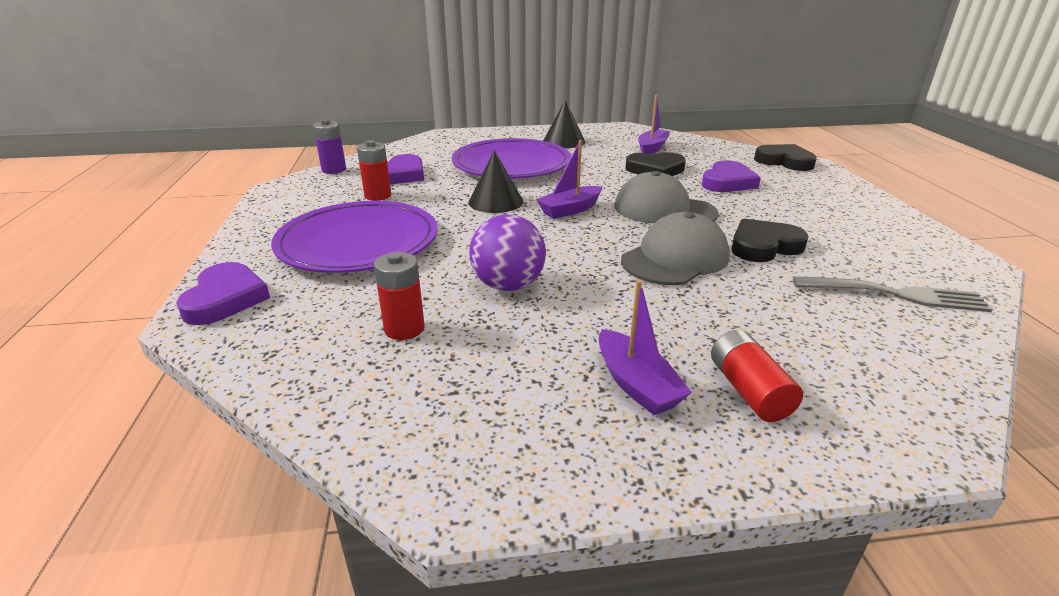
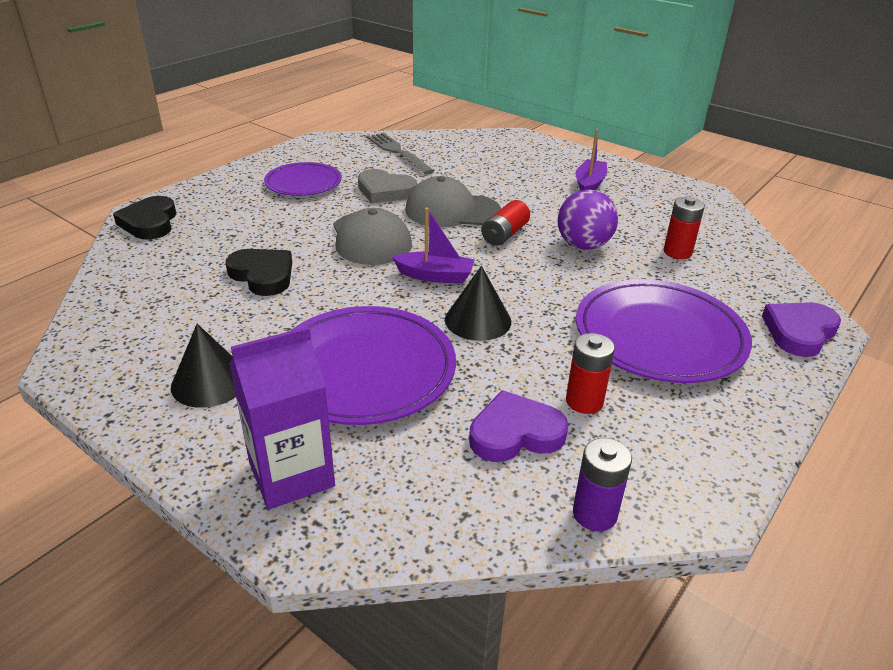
camera: 135 degrees left, 5 degrees up
(475, 139) = (291, 474): none -> purple carton
(652, 148) = (174, 304): purple boat -> none
(727, 182) = (256, 232): purple heart -> none
(749, 391) = (548, 165): red battery -> red battery (504, 234)
(764, 246) = (385, 191): black heart -> grey heart
(822, 219) = (303, 183): none -> purple plate

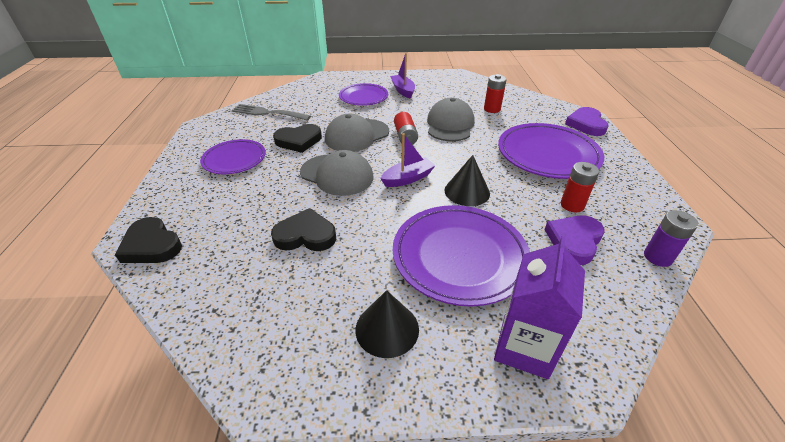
camera: 40 degrees left, 5 degrees up
(385, 191) = (298, 141): grey heart -> black heart
(527, 174) = (363, 97): none -> purple plate
(583, 245) = (450, 125): purple ball -> grey cap

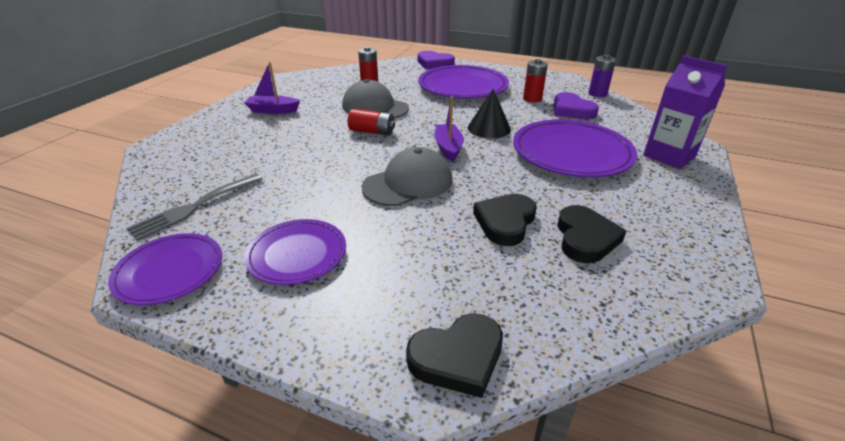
camera: 65 degrees left, 5 degrees down
(298, 141) = (306, 195): black heart -> black heart (585, 238)
(357, 135) = (339, 156): grey cap -> none
(363, 97) = (254, 134): purple plate -> purple plate (169, 271)
(387, 329) = (645, 203): black cone -> none

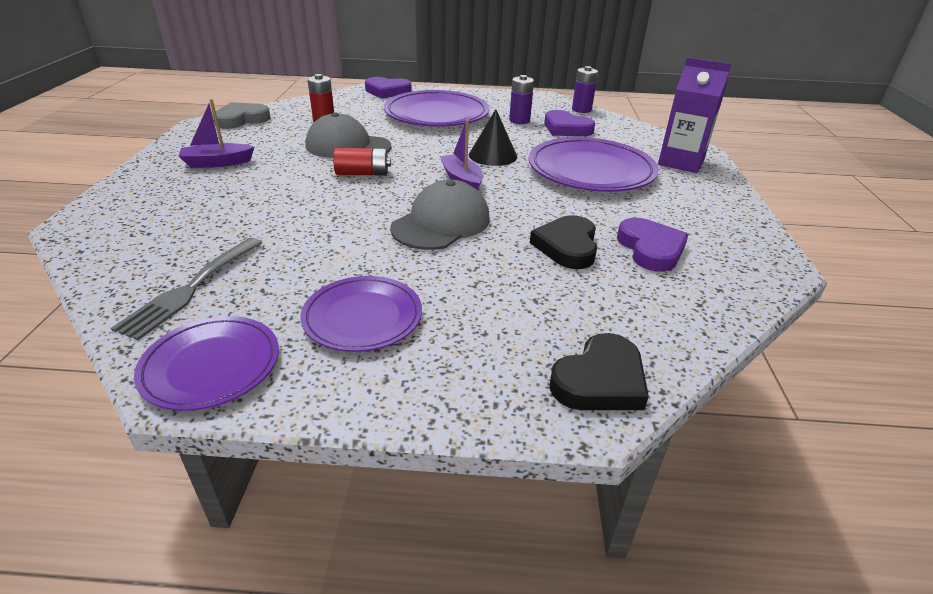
camera: 20 degrees left, 0 degrees up
(310, 77) = (241, 119): none -> grey heart
(532, 99) = (519, 120): red battery -> purple battery
(585, 238) = (650, 249): black heart -> purple heart

